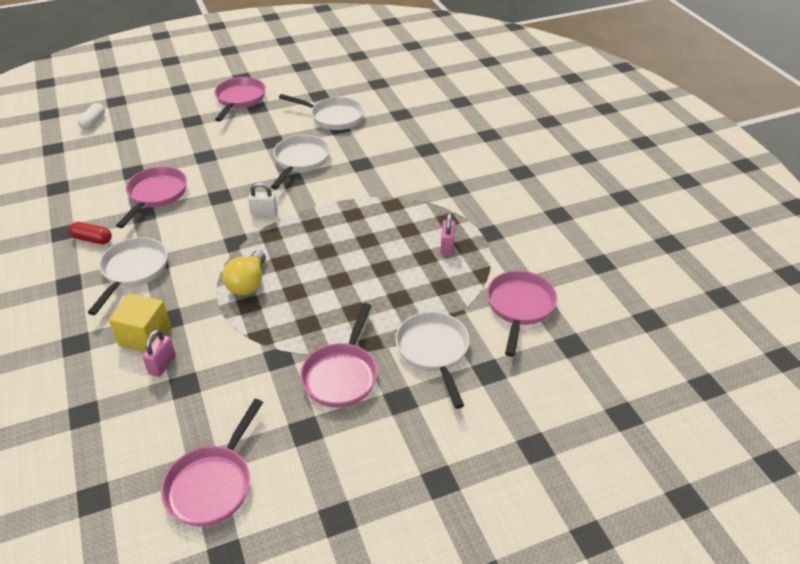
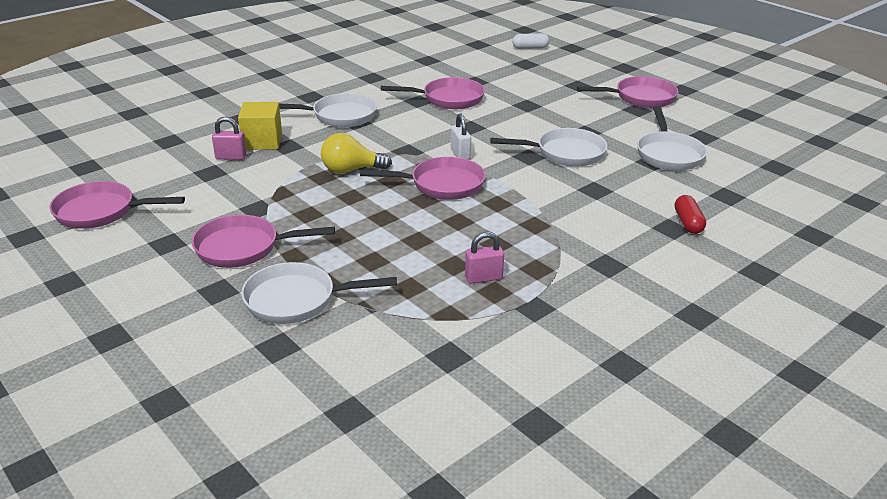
camera: 70 degrees right, 10 degrees down
(92, 239) = (370, 90): red capsule -> red capsule (688, 223)
(434, 351) = (297, 300): white pan -> white pan turned 150 degrees counterclockwise
(519, 307) = (401, 355): pink pan -> pink pan (442, 185)

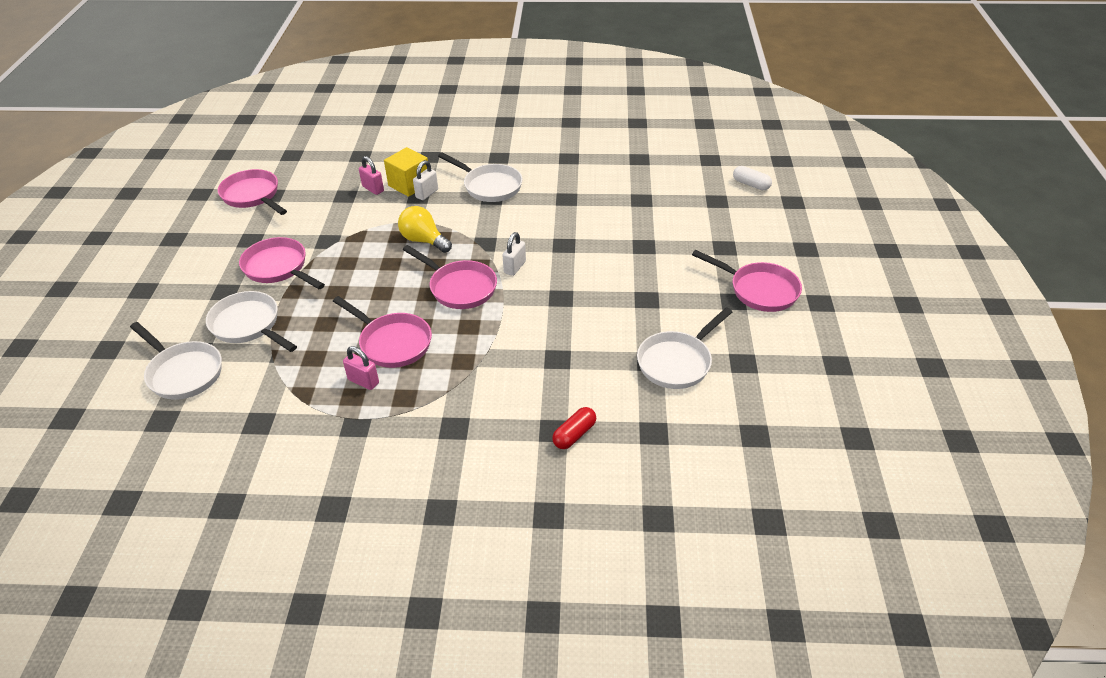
camera: 45 degrees right, 10 degrees up
(291, 141) = (427, 194): none -> white padlock
(448, 99) = (591, 208): pink pan -> pink pan (392, 343)
(565, 153) = (593, 311): white pan -> white pan (183, 373)

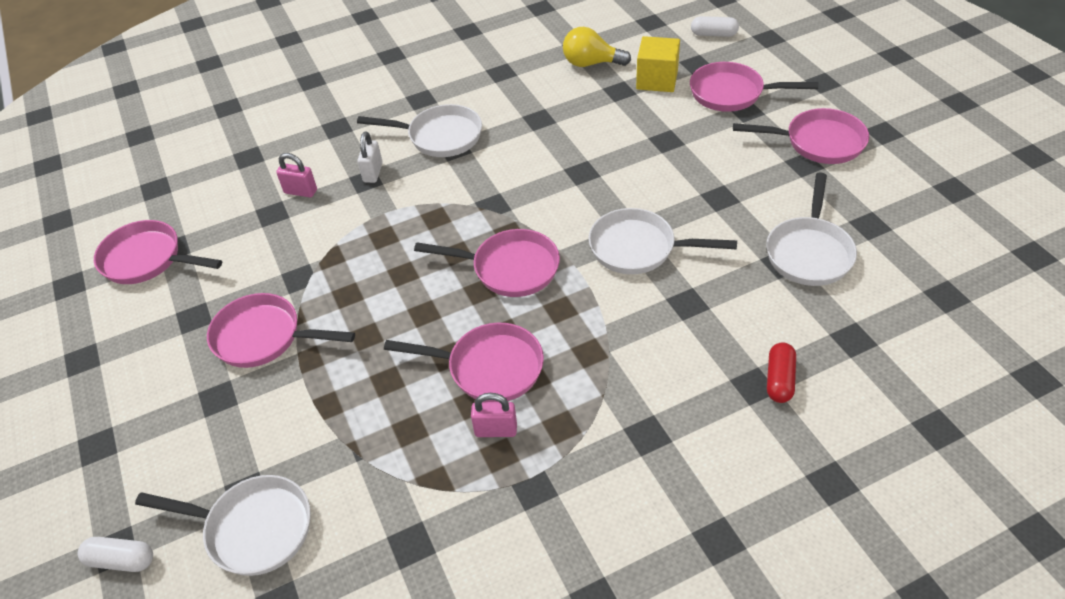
camera: 25 degrees left, 5 degrees up
(105, 357) = (121, 560): none -> white capsule
(248, 325) = (288, 427): white pan -> white pan (638, 248)
(409, 184) = (342, 170): yellow cube -> yellow cube (657, 80)
(424, 240) = (418, 230): yellow light bulb -> yellow light bulb (591, 63)
(515, 267) = (551, 219): white padlock -> none
(724, 231) = (731, 93): none -> pink pan

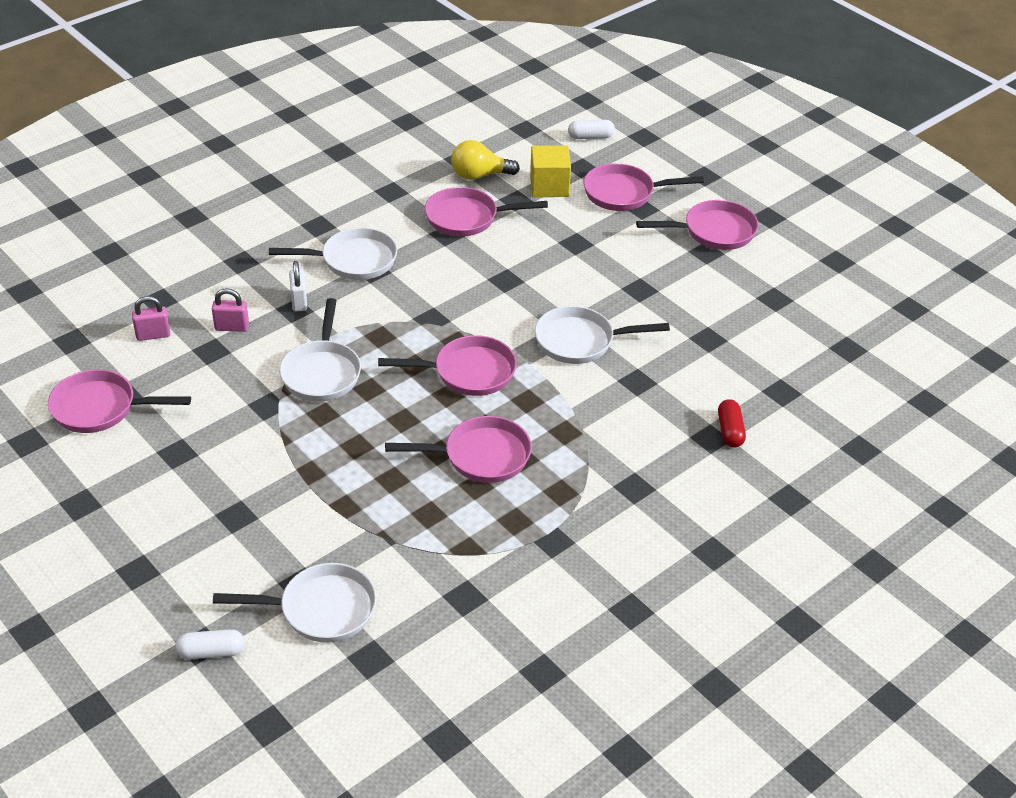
camera: 20 degrees left, 5 degrees down
(264, 337) = (257, 460): pink pan -> pink pan (467, 218)
(496, 430) = (505, 503): pink padlock -> pink padlock (153, 335)
(809, 252) = (729, 327): white pan -> white pan (321, 372)

